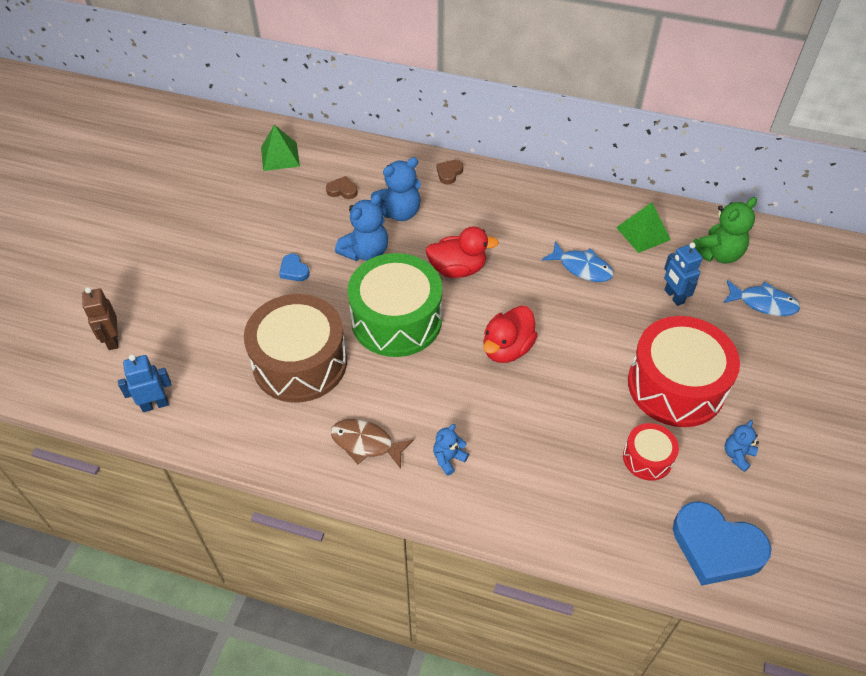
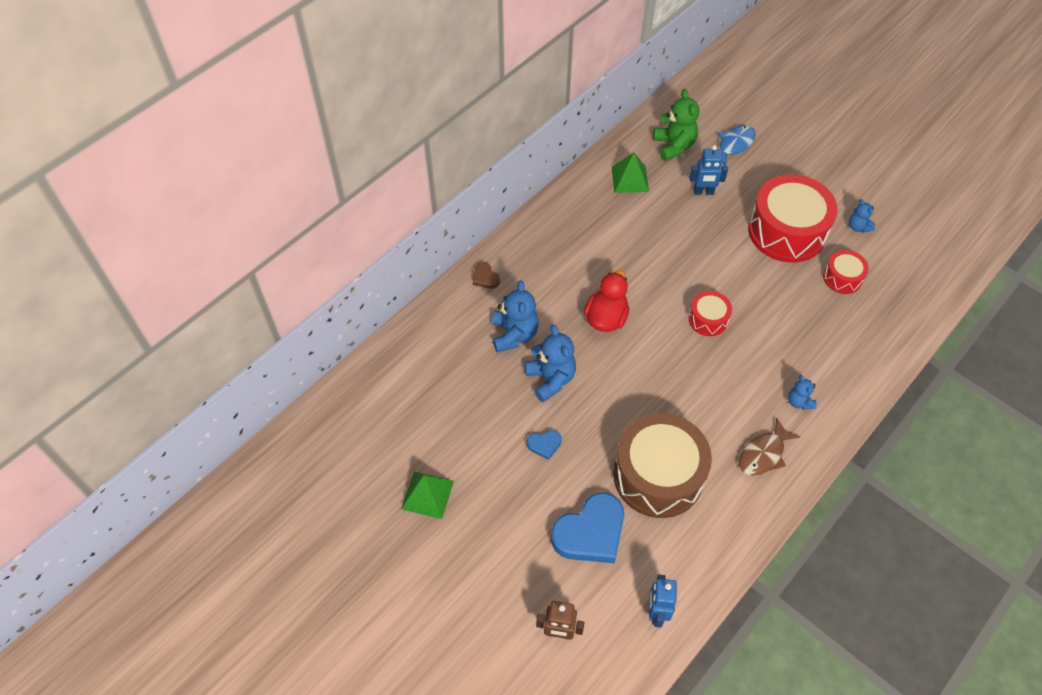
camera: 65 degrees left, 5 degrees up
(280, 156) = (378, 406): green pyramid -> green pyramid (427, 495)
(342, 190) = (459, 369): brown heart -> none
(396, 320) = (642, 384): green drum -> none
(507, 348) = (708, 319): red duck -> red drum
(582, 267) = (646, 234): blue fish -> none
(716, 547) = (924, 274): blue heart -> blue heart (590, 533)

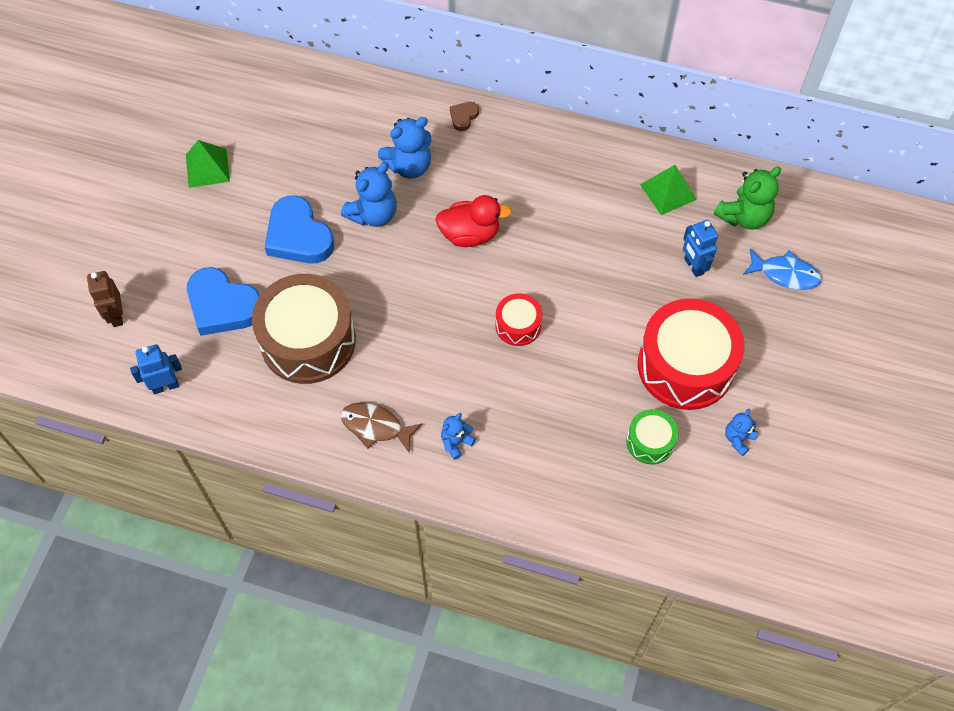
camera: 65 degrees right, 5 degrees up
(544, 445) = (298, 236): blue heart -> blue heart, size x2.18
(842, 278) = (650, 441): red drum -> green drum

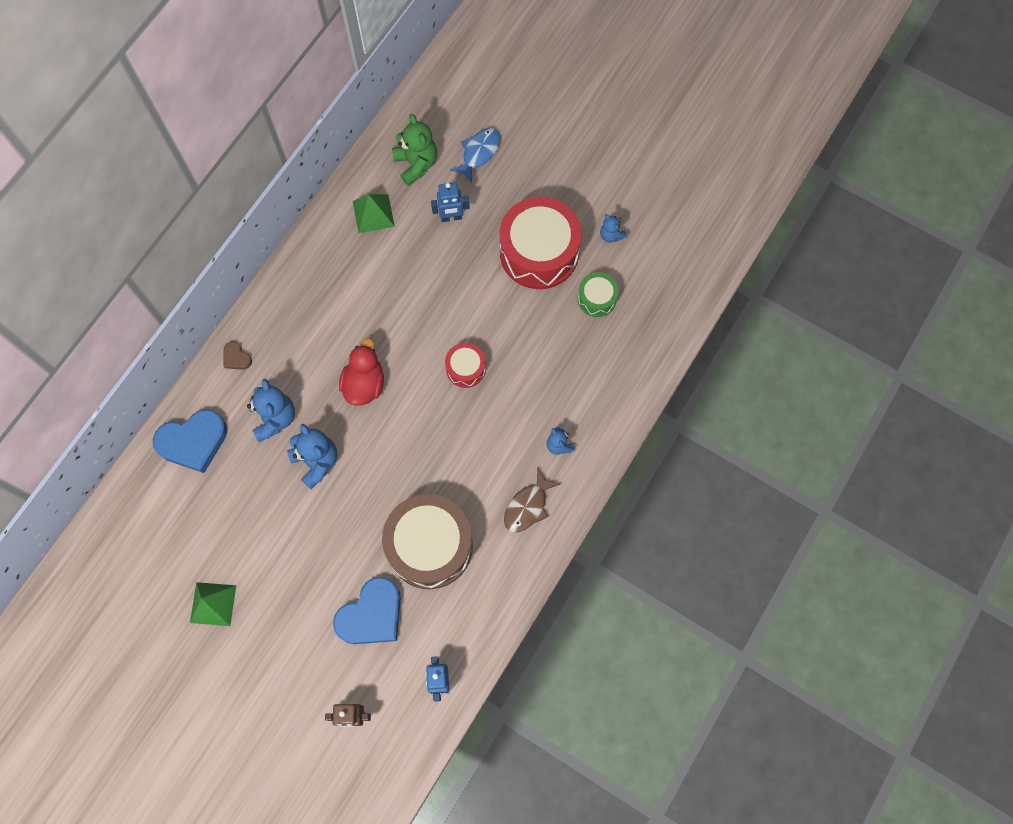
camera: 75 degrees left, 10 degrees up
(298, 236) = (318, 533): blue heart -> blue heart (193, 442)

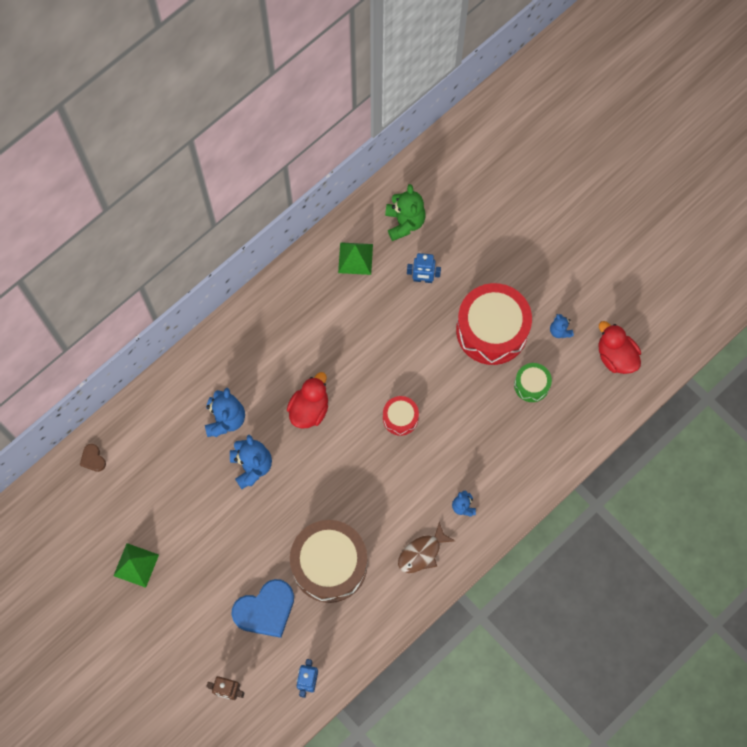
camera: 15 degrees right, 0 degrees up
(193, 442) = (152, 422): blue heart -> none
(236, 358) = (206, 358): brown heart -> brown heart (93, 459)
(479, 153) = (462, 226): blue fish -> none
(677, 247) = (615, 356): none -> red duck

